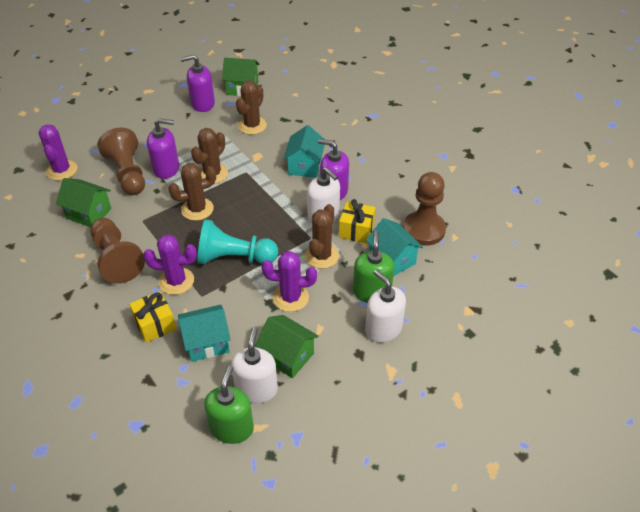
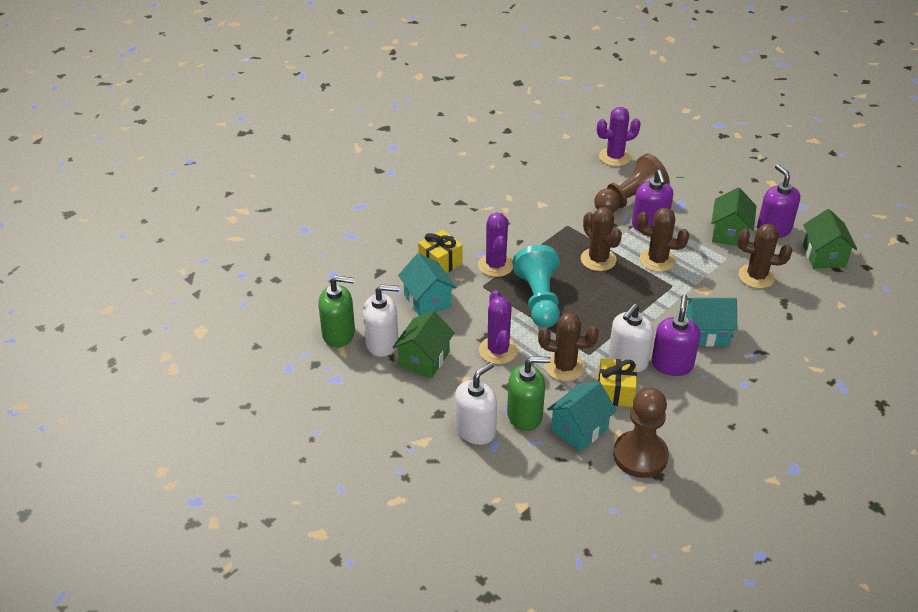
camera: 80 degrees right, 5 degrees down
(89, 213) = (563, 189): green house -> green house (729, 233)
(116, 259) = (511, 220): brown pawn -> none

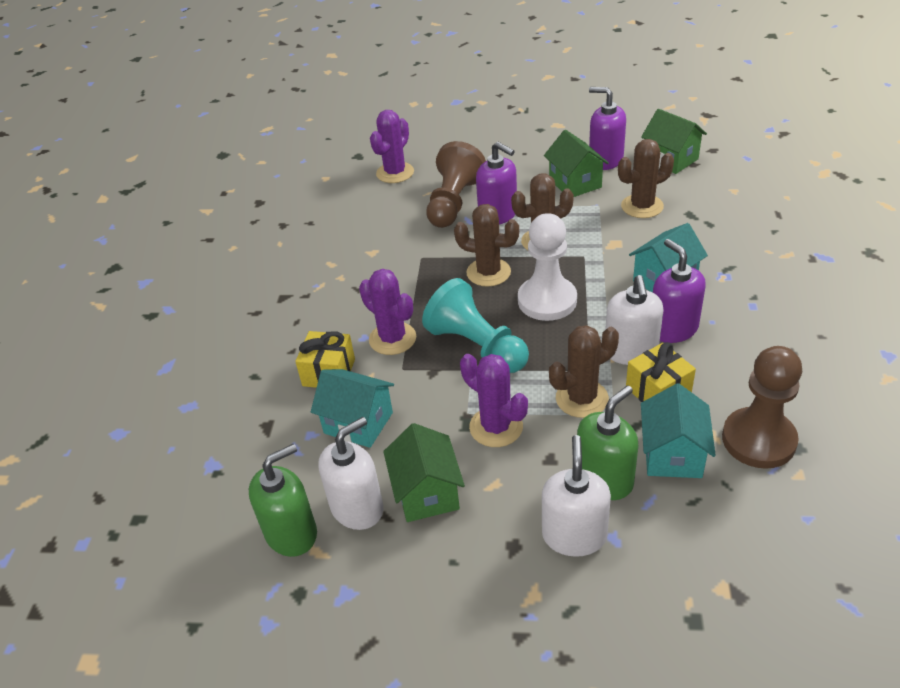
camera: 35 degrees left, 0 degrees up
(614, 299) = (547, 300): none -> white pawn

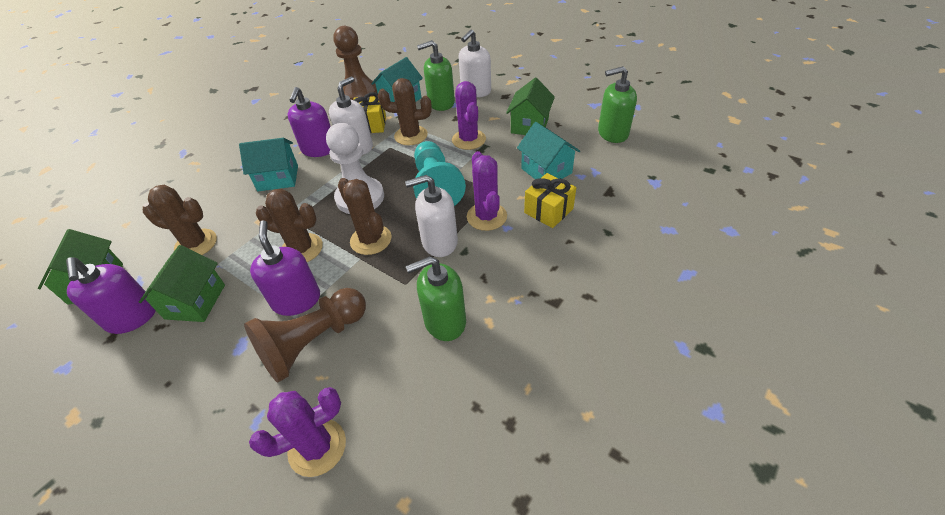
camera: 150 degrees left, 5 degrees up
(357, 508) = (571, 132): white soap dispenser -> white soap dispenser (439, 242)
(366, 250) = (444, 321): none -> green soap dispenser

